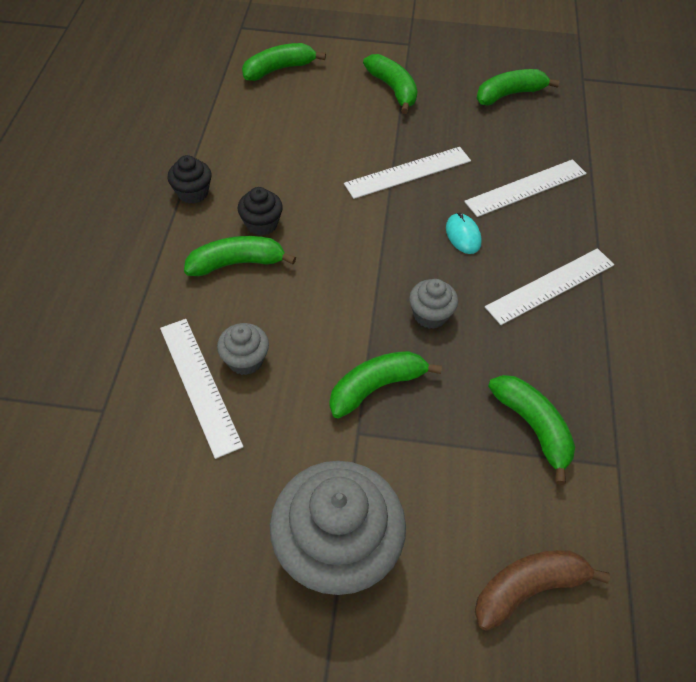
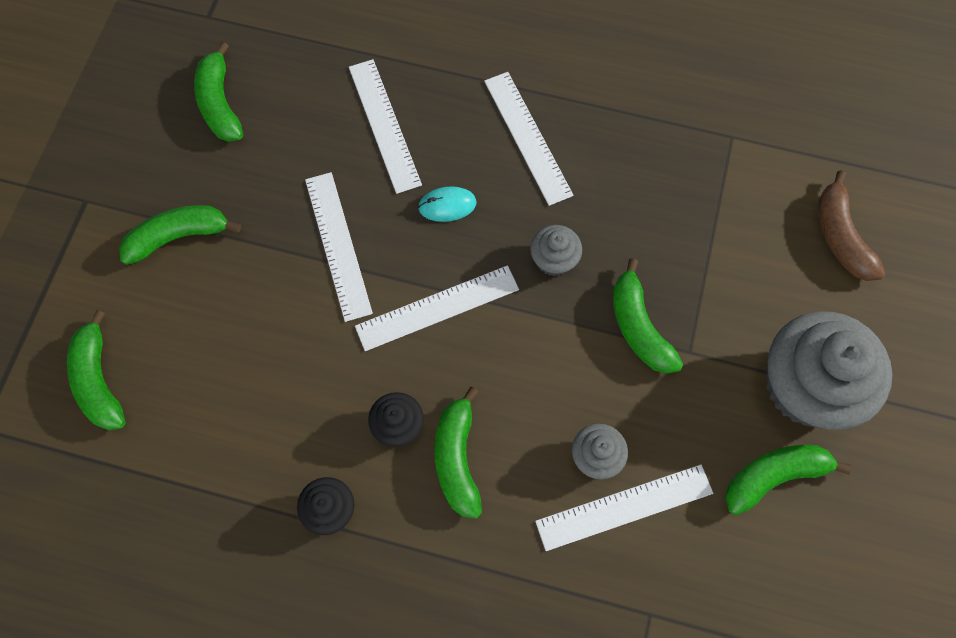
camera: 80 degrees left, 15 degrees up
(366, 238) = (437, 307): none -> white ruler
(533, 427) = (691, 195): green banana -> green banana (774, 476)

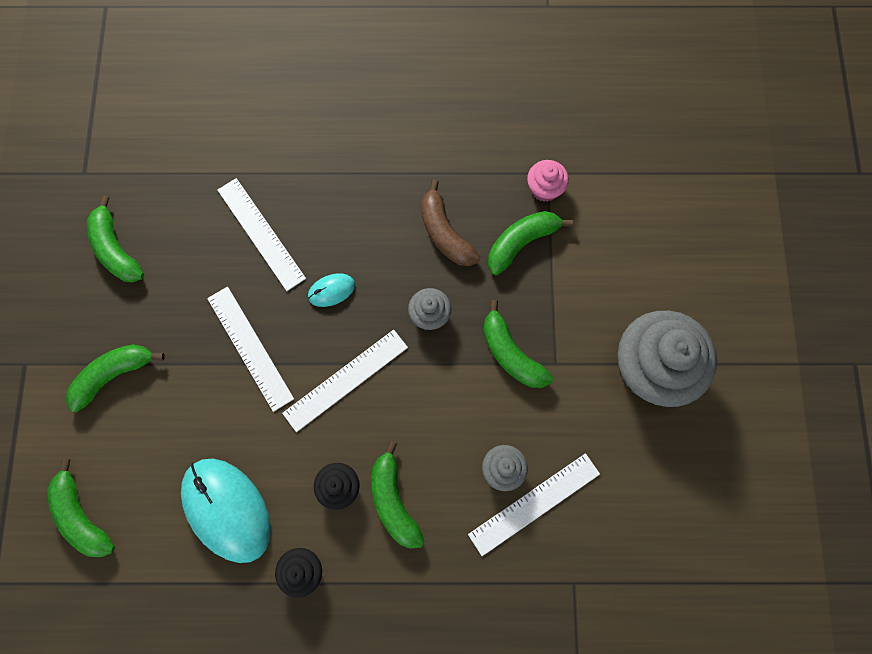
camera: 15 degrees left, 5 degrees up
(262, 417) = (227, 509): none -> turquoise mouse
(528, 137) = (383, 214): white ruler -> none
(724, 152) = (544, 188): none -> pink cupcake
(774, 476) = (643, 447): green banana -> green banana (521, 242)
(840, 236) = (651, 236): brown banana -> brown banana (445, 233)

